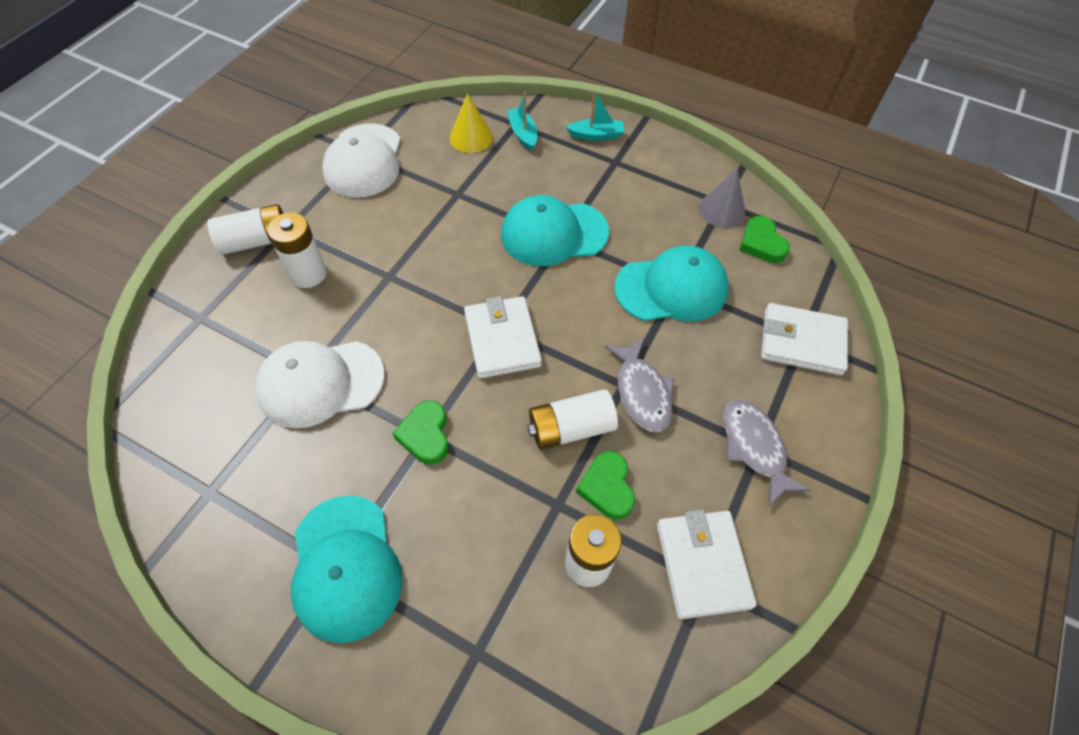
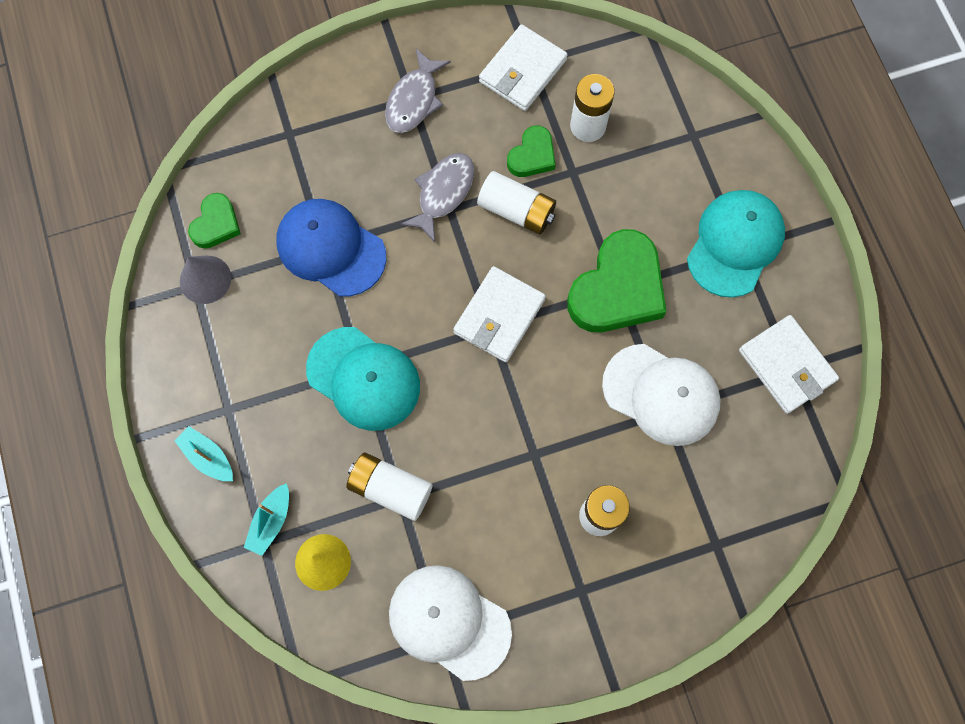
camera: 135 degrees left, 15 degrees up
(256, 241) = (618, 597): white battery -> white battery (390, 489)
(364, 161) = (449, 622): white cap -> white cap turned 105 degrees counterclockwise
(425, 435) = (617, 289): green heart -> green heart, size x1.91
(671, 288) = (330, 248): turquoise cap -> blue cap
(802, 342) = (293, 132): white wallet -> white wallet (786, 366)

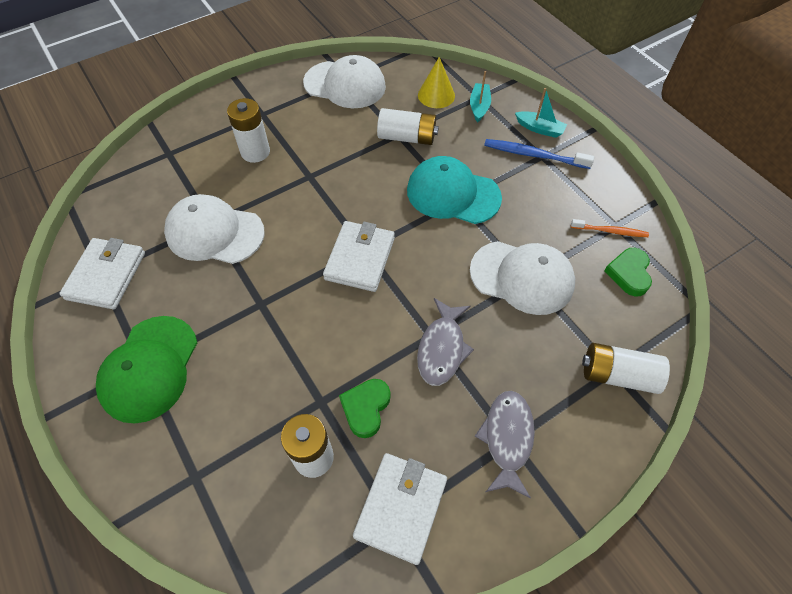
camera: 165 degrees right, 15 degrees down
(205, 279) = (610, 231): grey cone -> orange toothbrush
(237, 414) = (533, 155): none -> blue toothbrush
(330, 248) = (522, 277): blue cap -> white cap
(516, 210) = (368, 349): white battery -> white battery (618, 375)
(617, 289) = (260, 303): green heart -> none
(735, 244) = (149, 368): turquoise cap -> green cap
(786, 366) = (106, 276): white wallet -> white wallet turned 60 degrees clockwise

